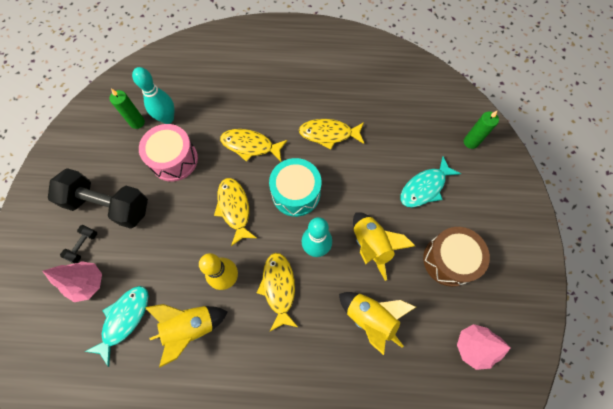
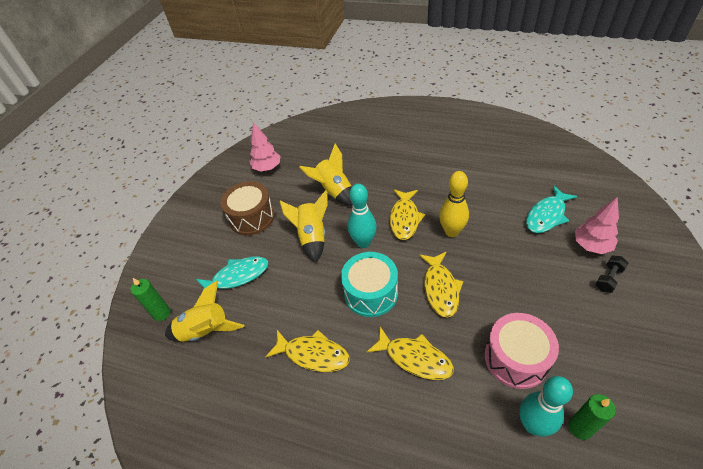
camera: 160 degrees left, 20 degrees down
(109, 205) = (591, 316): black dumbbell -> none
(191, 327) = (485, 203): yellow rocket -> yellow rocket (206, 331)

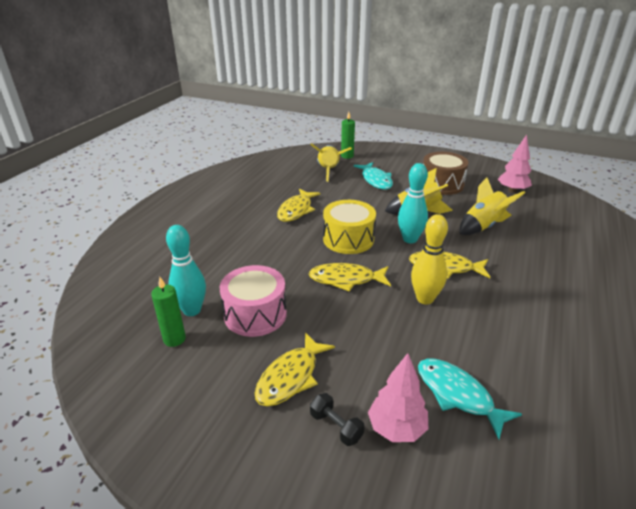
camera: 90 degrees right, 15 degrees down
(371, 293) = (348, 239): turquoise drum -> yellow drum
(414, 358) = (277, 255): yellow fish -> yellow fish (291, 377)

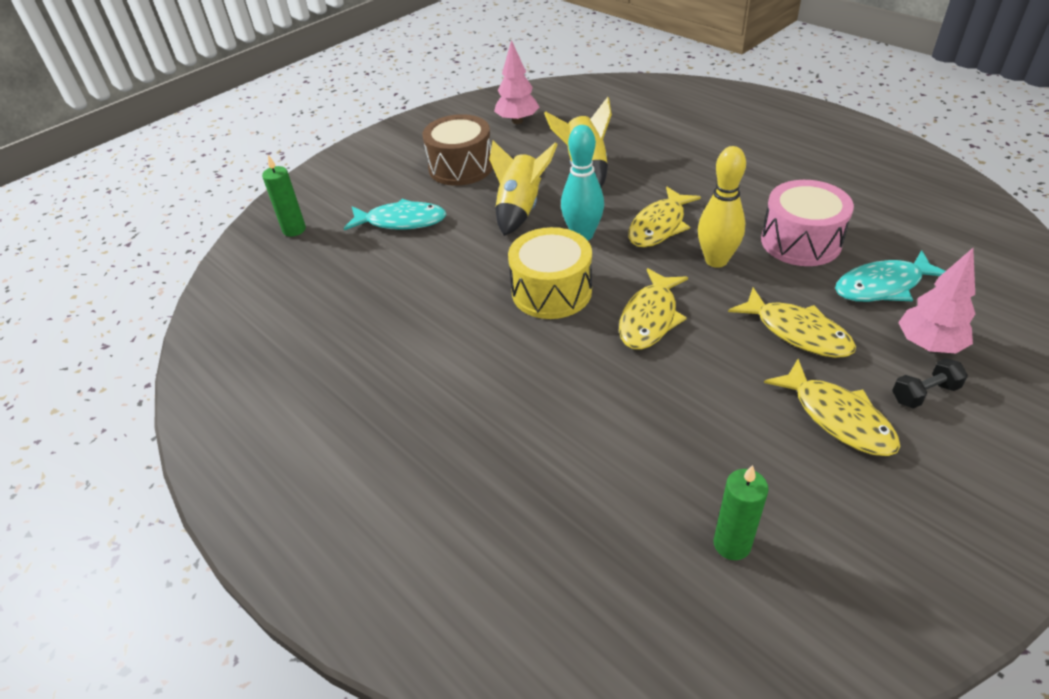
camera: 65 degrees left, 10 degrees up
(192, 310) = (664, 512): turquoise bowling pin -> none
(255, 314) = (698, 432): pink drum -> pink drum (800, 241)
(296, 210) = (432, 328): yellow fish -> yellow fish (797, 332)
(329, 171) = (329, 262): yellow rocket -> none

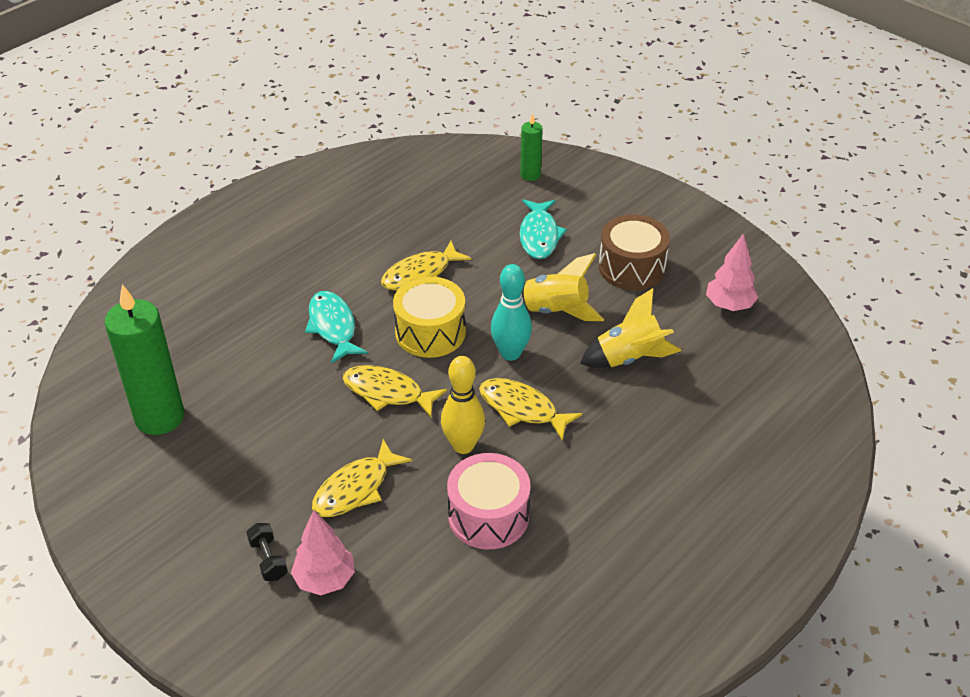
camera: 85 degrees right, 0 degrees up
(732, 544) = (159, 417): green candle -> green candle, size x1.97
(837, 417) = (254, 496): yellow fish -> yellow fish (420, 274)
(883, 286) = (411, 567): turquoise fish -> turquoise fish (333, 327)

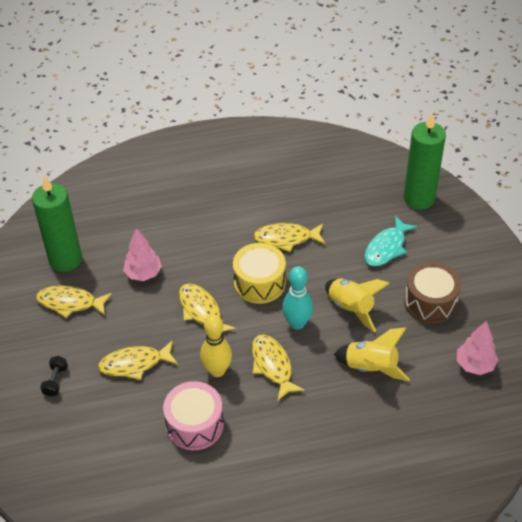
camera: 35 degrees right, 5 degrees up
(210, 462) = (70, 303): none -> yellow fish
(325, 580) = (75, 411): pink tree -> pink tree (143, 274)
(333, 327) = (204, 249): turquoise fish -> none
(530, 175) = (419, 198): green candle -> green candle, size x1.97

